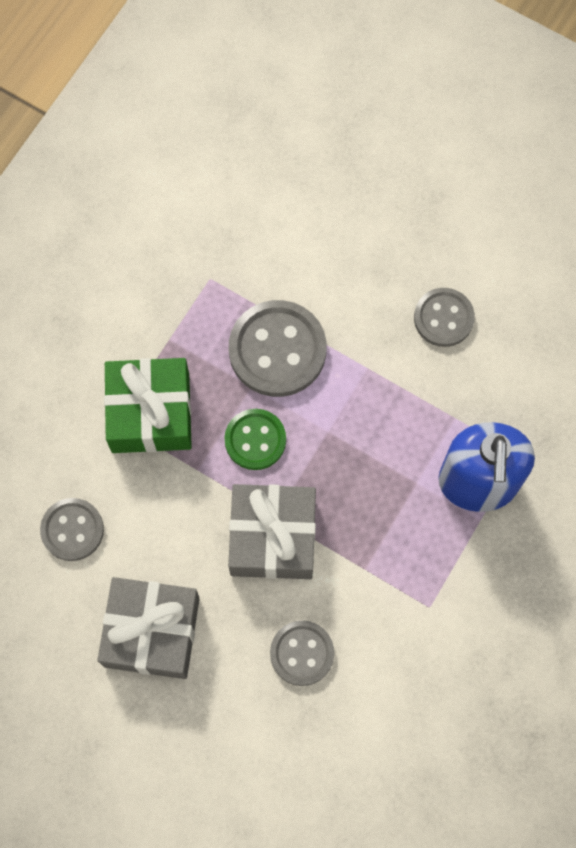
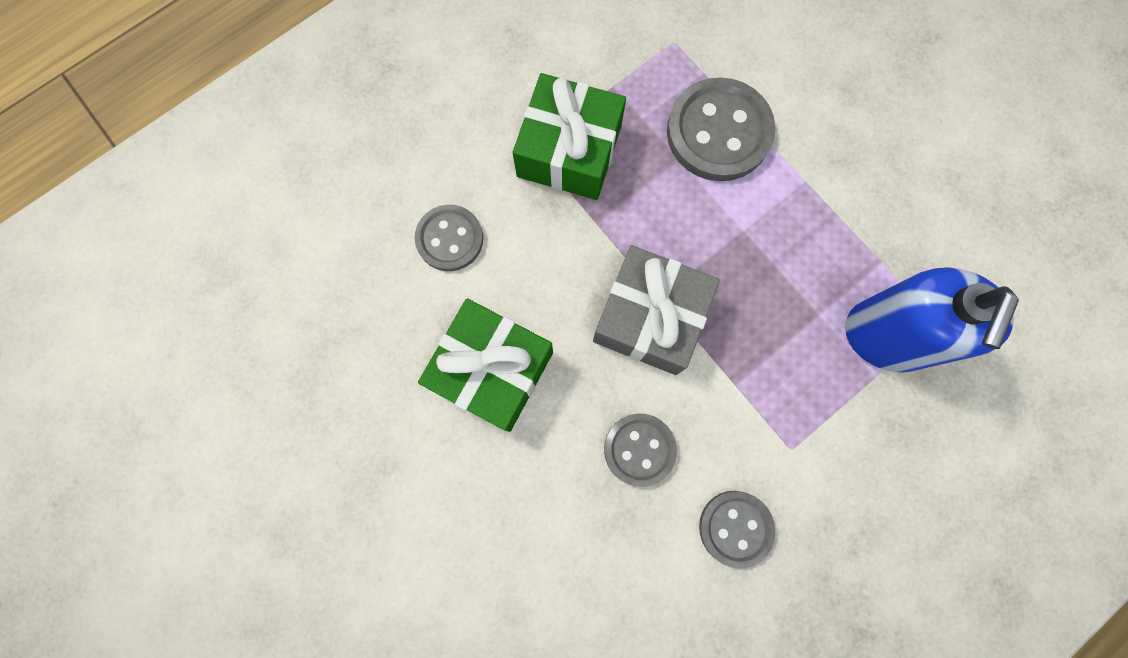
camera: 20 degrees right, 5 degrees up
(152, 632) = (492, 370): grey gift -> green gift
(255, 440) = (665, 213): green button -> none
(443, 318) = (901, 157): grey button -> grey button (735, 528)

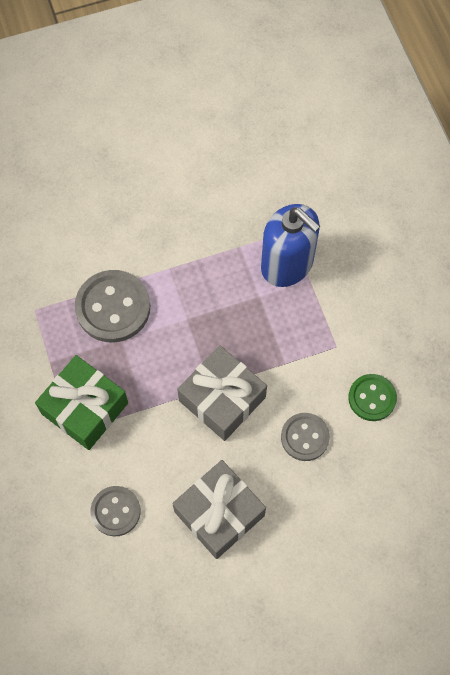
camera: 70 degrees left, 10 degrees down
(492, 370) = (219, 513): green gift -> grey gift
(735, 528) = (372, 398): grey button -> green button

